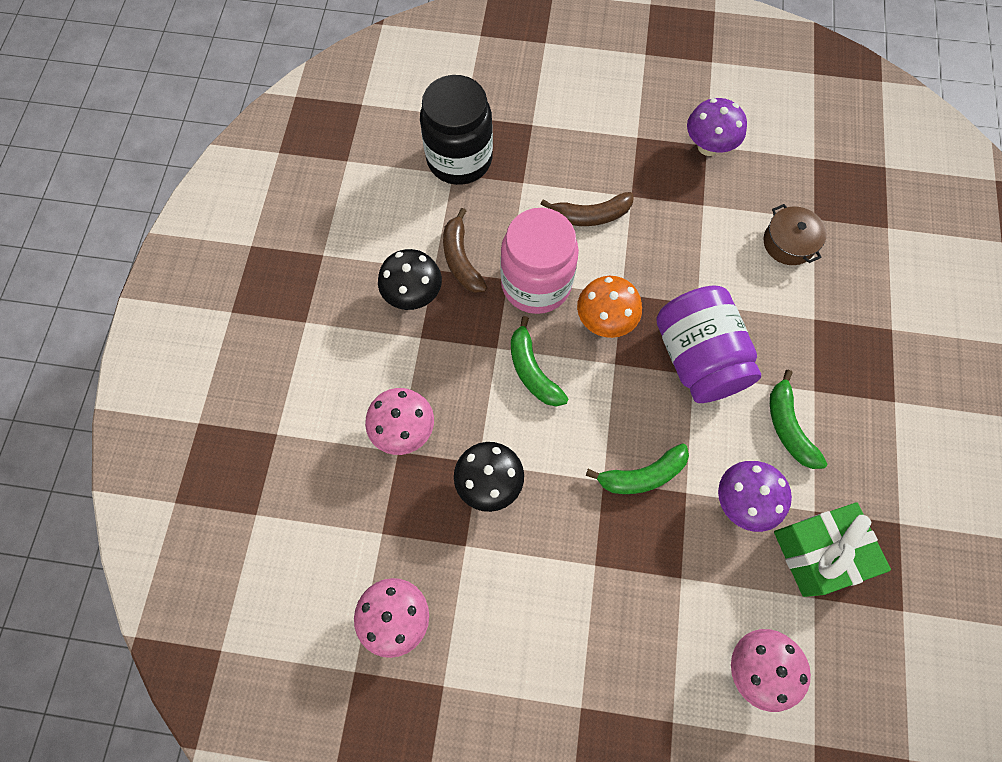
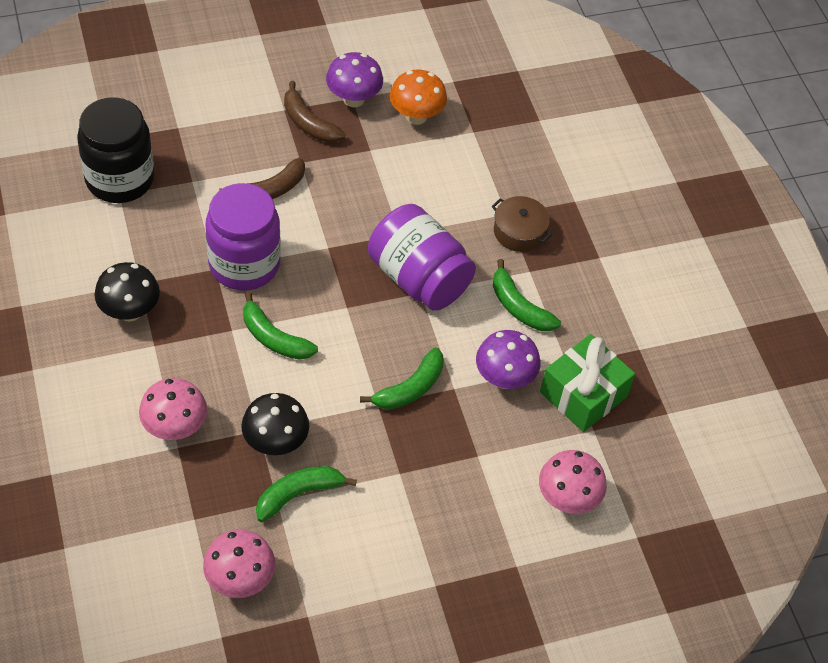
camera: 30 degrees left, 15 degrees down
(461, 259) = (162, 266): brown banana -> brown banana (308, 123)
(488, 548) = (298, 494): none -> green banana
(536, 284) = (244, 264): pink jar -> purple jar
(605, 321) = (322, 275): orange mushroom -> orange mushroom (416, 116)
(788, 243) = (459, 158): brown pot -> brown pot (519, 232)

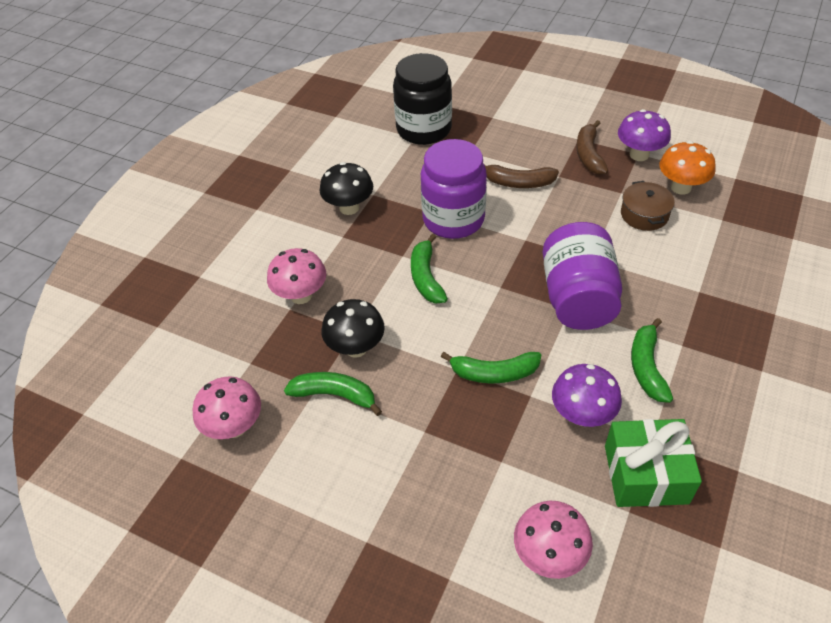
camera: 50 degrees right, 5 degrees down
(519, 232) = (699, 310): brown pot -> brown pot (644, 214)

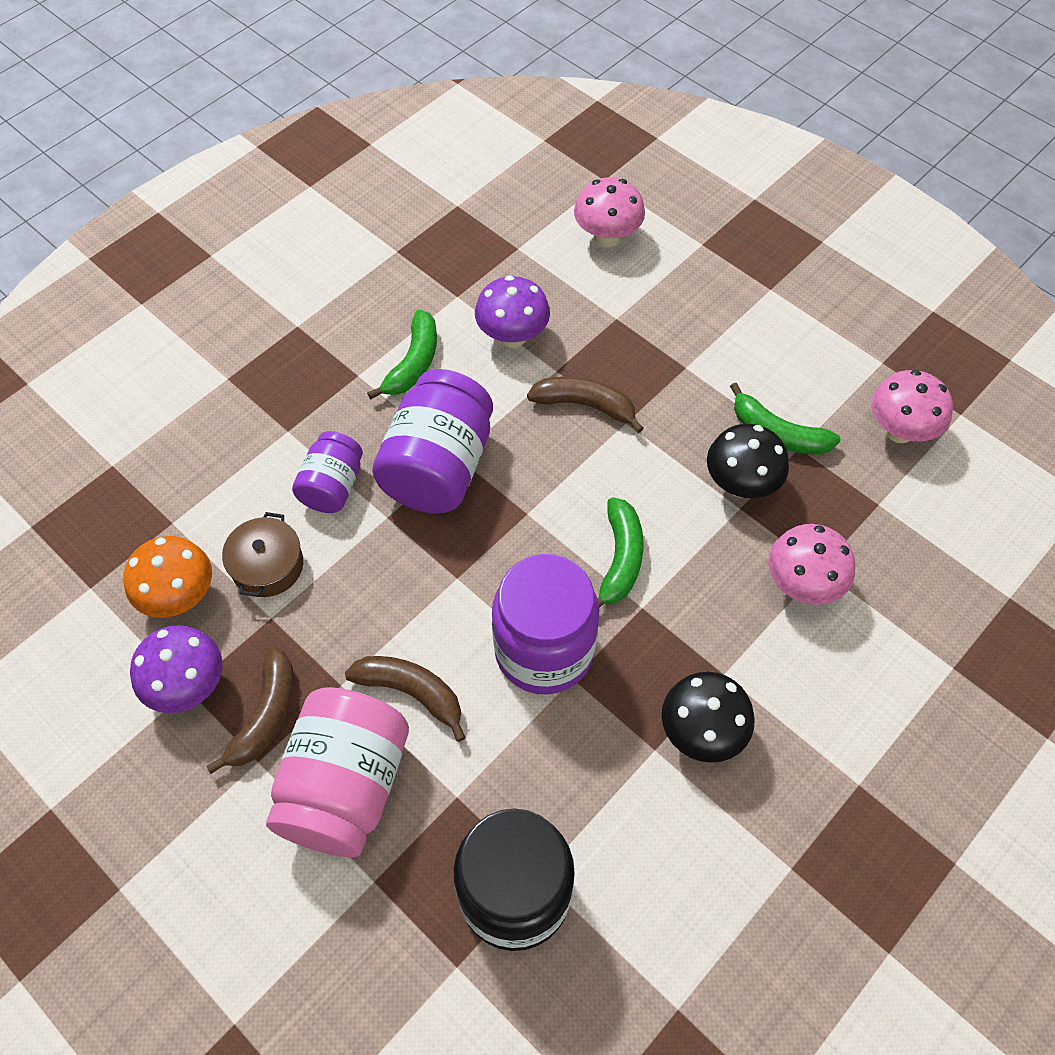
camera: 165 degrees left, 10 degrees up
(494, 373) = (585, 405): green banana -> brown banana
(527, 141) = (346, 786): none -> pink jar
(640, 266) = (332, 486): none -> purple jar
(645, 474) = (483, 270): green gift -> none

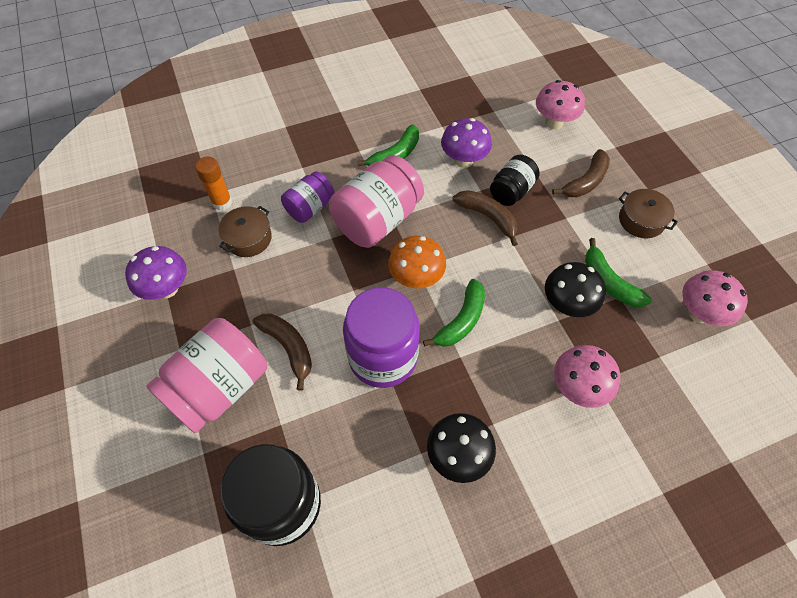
camera: 25 degrees right, 0 degrees up
(180, 597) = (191, 236): orange mushroom -> orange mushroom (416, 278)
(197, 529) = (222, 202): none -> orange glue stick
(265, 715) = (199, 324): brown banana -> brown banana (585, 181)
(438, 467) = (377, 220): purple jar -> pink jar
(598, 357) = (511, 191): none -> black jar
(780, 335) = (641, 220): none -> brown pot

